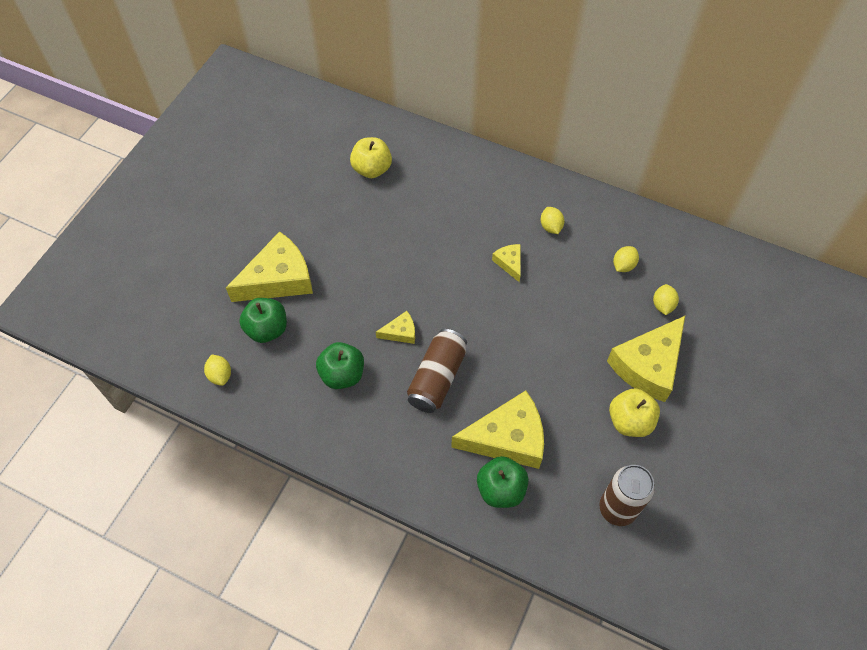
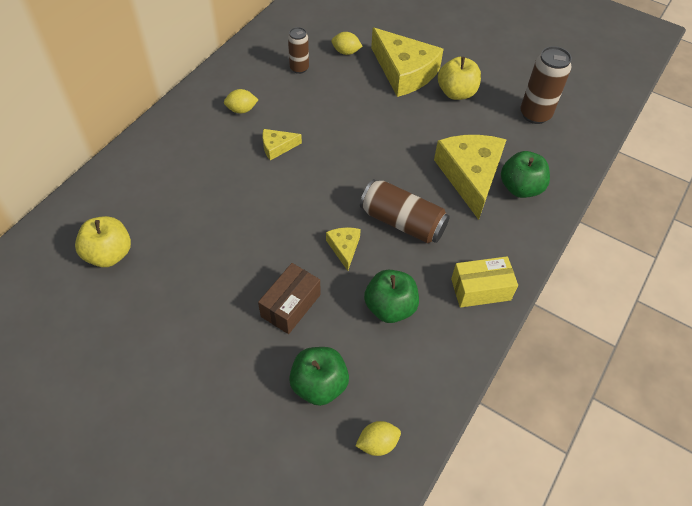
camera: 85 degrees left, 5 degrees down
(278, 279) = (247, 368): yellow cheese -> none
(337, 299) = (290, 305): none -> brown box
(369, 450) = (480, 289): none -> yellow box
(623, 265) = (299, 68): yellow lemon -> brown can

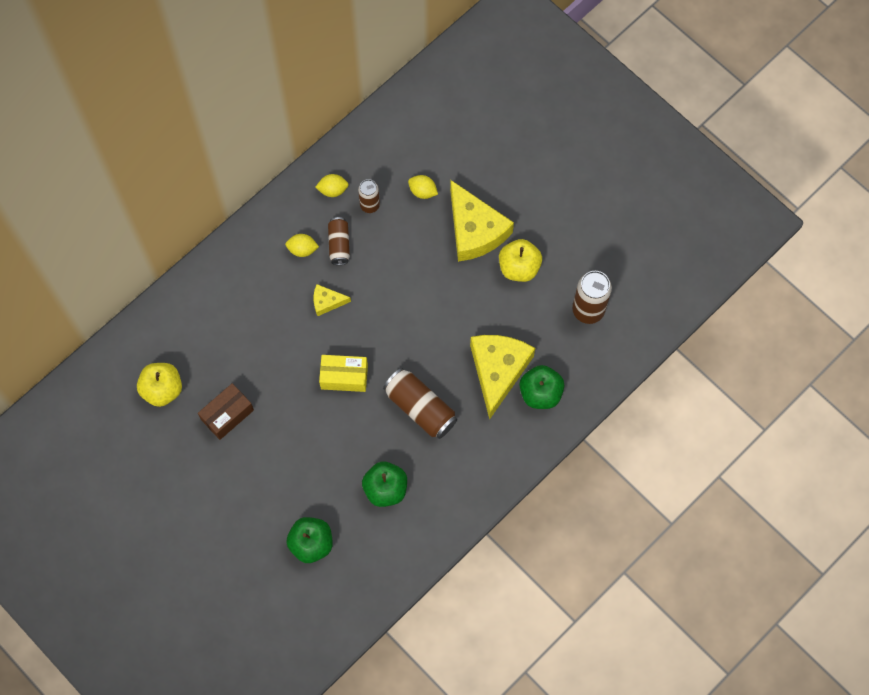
camera: 15 degrees right, 15 degrees up
(277, 101) = (339, 245): none -> brown can
(290, 305) = (304, 470): brown box -> brown box (227, 415)
(344, 248) = (362, 424): yellow cheese -> none
(377, 443) = (344, 599): yellow lemon -> yellow lemon (333, 190)
(480, 289) = (467, 488): yellow box -> yellow box (344, 377)

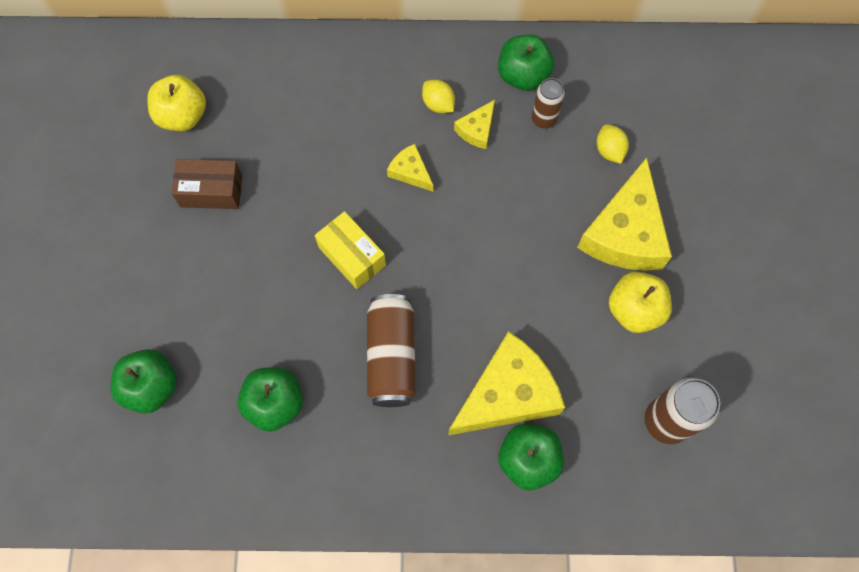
camera: 45 degrees right, 0 degrees up
(333, 190) = (523, 75): yellow lemon -> green apple
(339, 245) = (477, 129): brown can -> yellow cheese

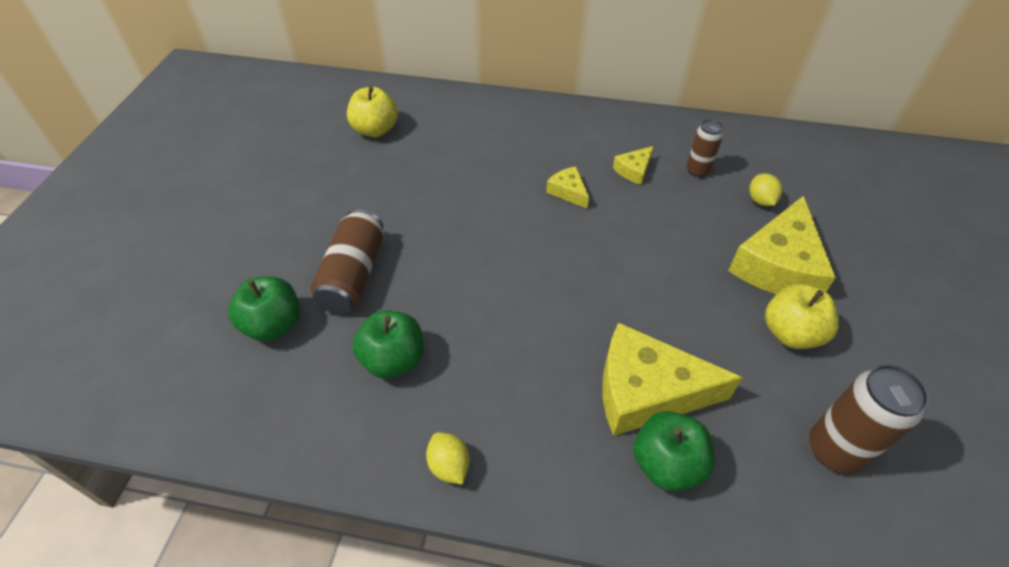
camera: 10 degrees right, 20 degrees down
(211, 191) = (383, 182): brown box -> none
(352, 256) = (501, 246): yellow box -> none
(392, 356) = (525, 336): brown can -> brown can (353, 275)
(438, 104) = (600, 149): yellow lemon -> yellow lemon (449, 466)
(507, 394) = (647, 391): yellow cheese -> yellow cheese turned 150 degrees counterclockwise
(523, 75) = (679, 140): green apple -> none

